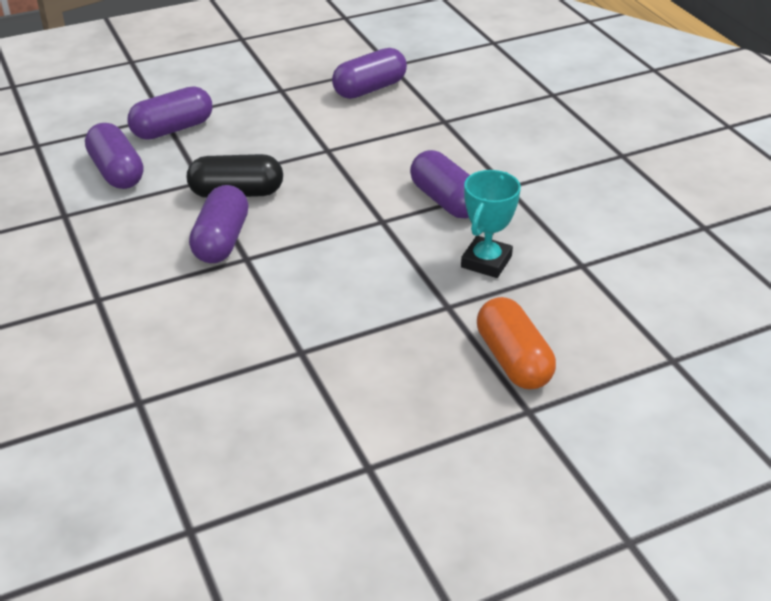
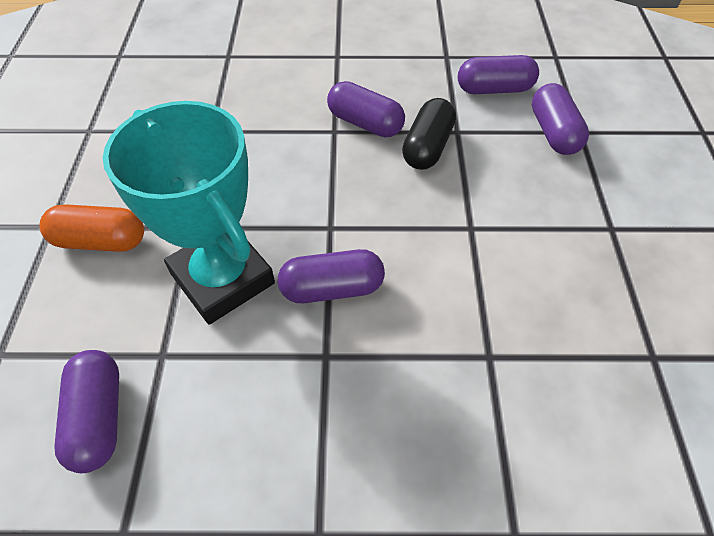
camera: 115 degrees right, 15 degrees up
(369, 89) = (592, 310): purple capsule -> purple capsule (99, 417)
(486, 262) = (222, 278): turquoise trophy -> turquoise trophy, size x1.93

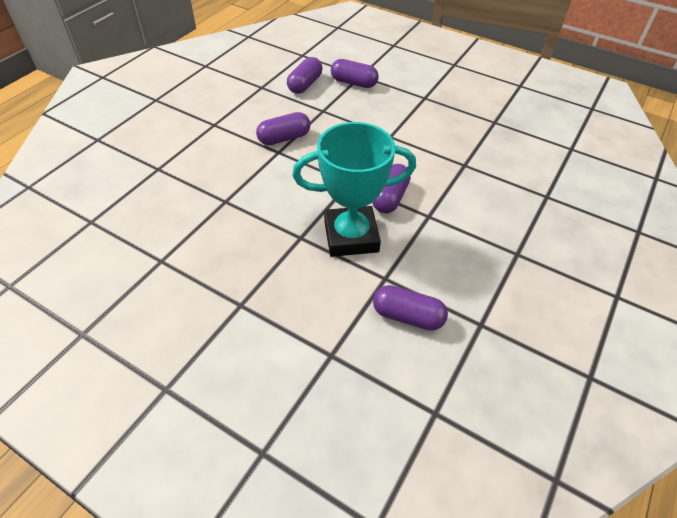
camera: 60 degrees left, 5 degrees down
(101, 241) = (276, 282): orange capsule -> none
(427, 147) = (324, 125): black capsule -> none

